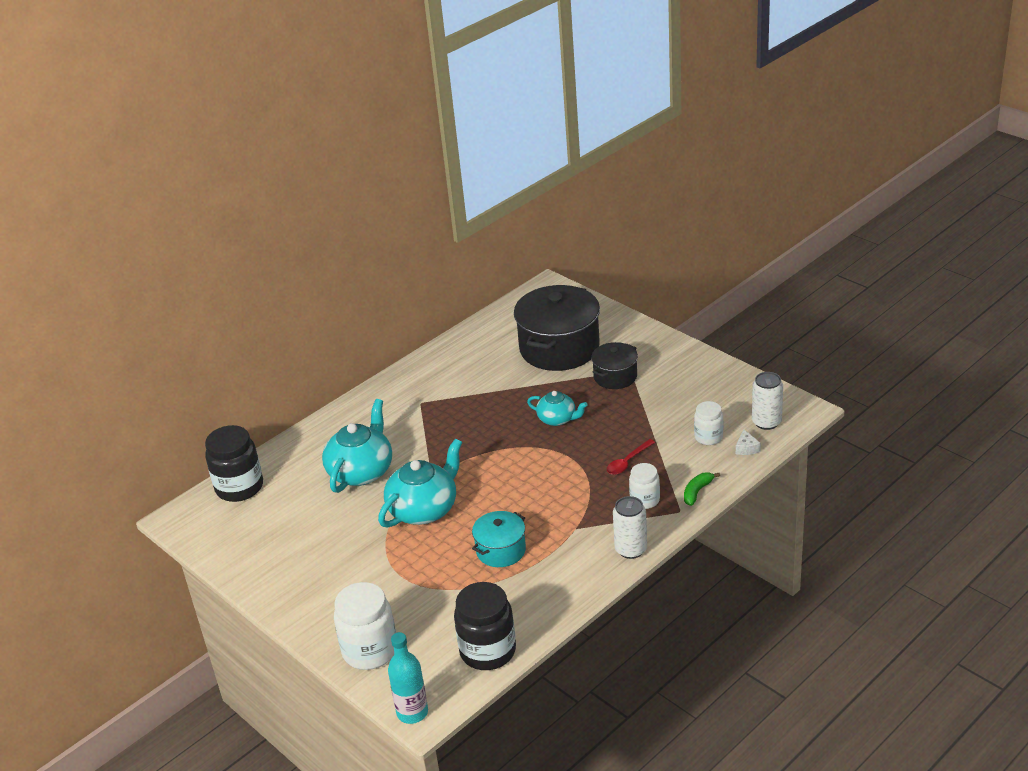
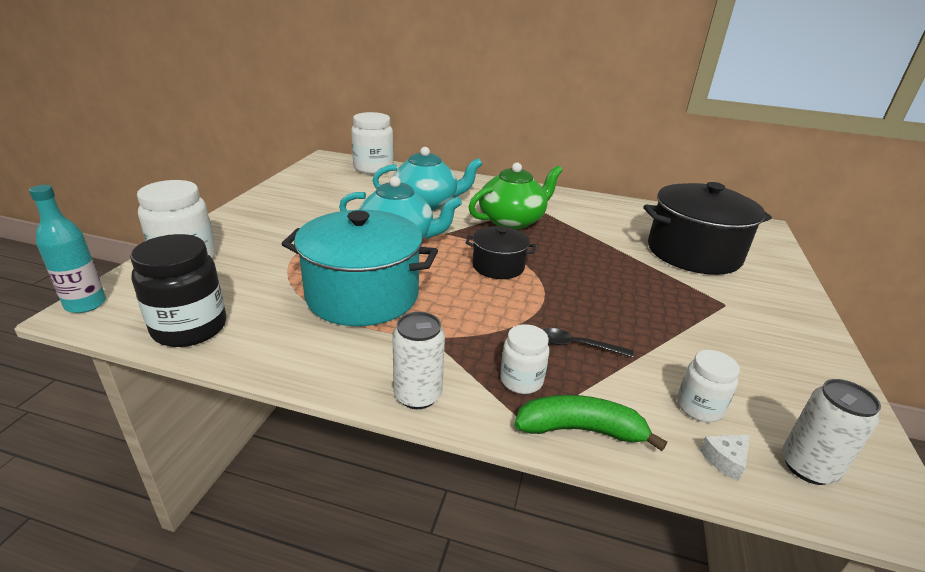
camera: 55 degrees right, 5 degrees down
(239, 487) = (373, 168): black jar -> white jar
(437, 427) = (512, 221): none -> green teapot
(501, 550) = (362, 295): turquoise pot -> turquoise pot, size x1.90
(557, 419) = (592, 278): turquoise teapot -> none
(615, 376) = (702, 297): black pot -> black pot (498, 266)
(628, 462) = (577, 345): red spoon -> black spoon
(697, 492) = (581, 430): green banana -> green banana, size x1.59

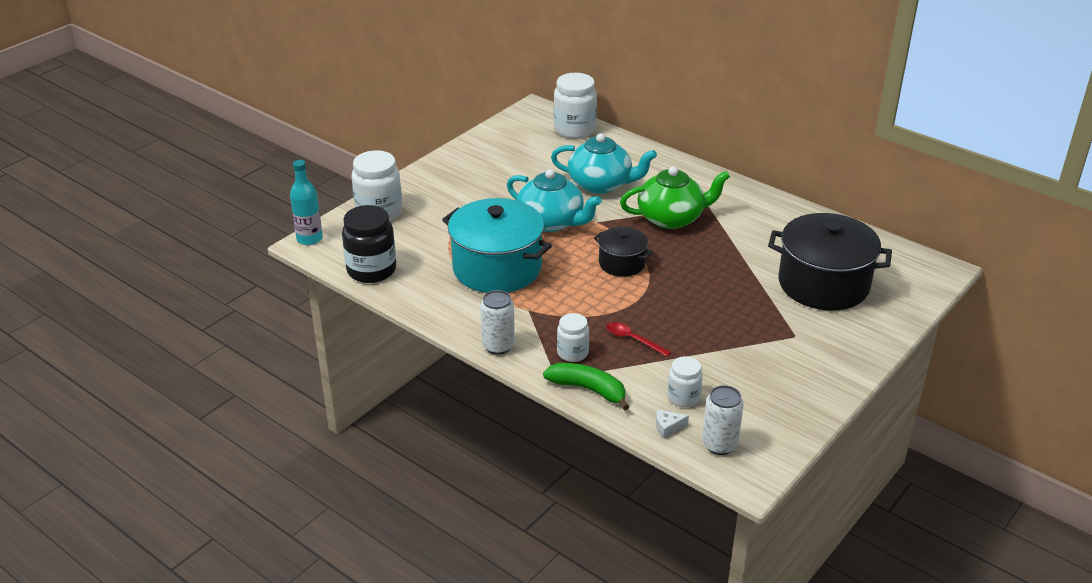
camera: 25 degrees right, 5 degrees up
(577, 345) = (633, 339): black spoon -> red spoon

